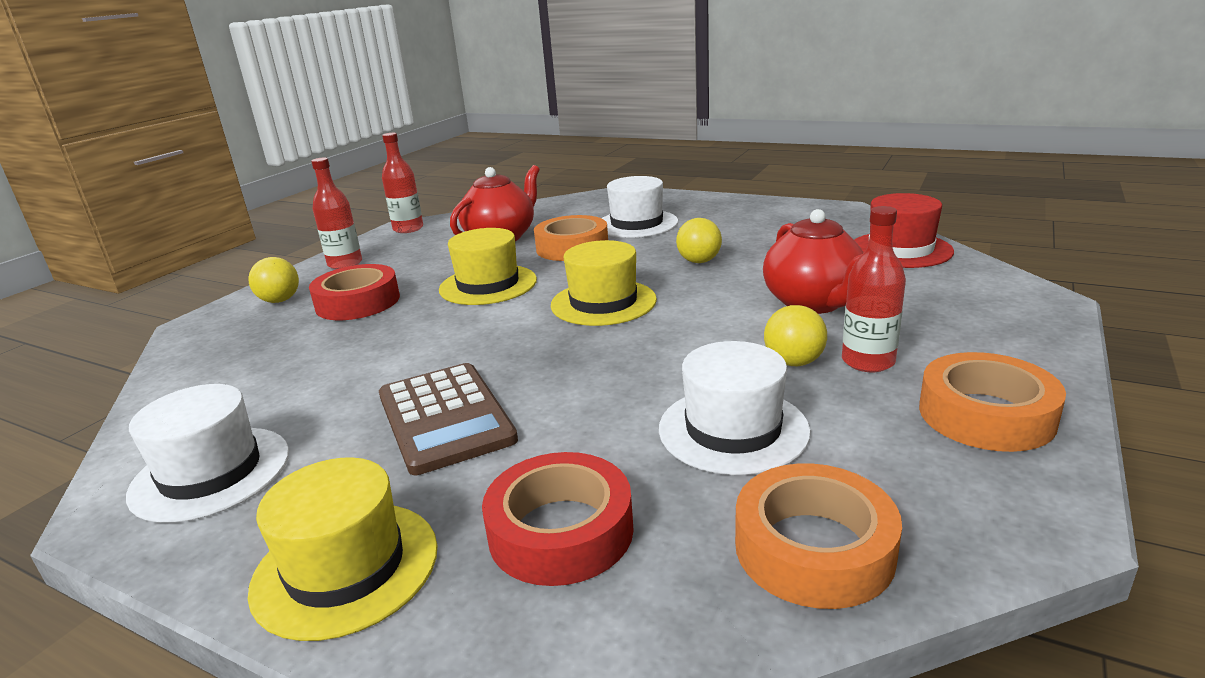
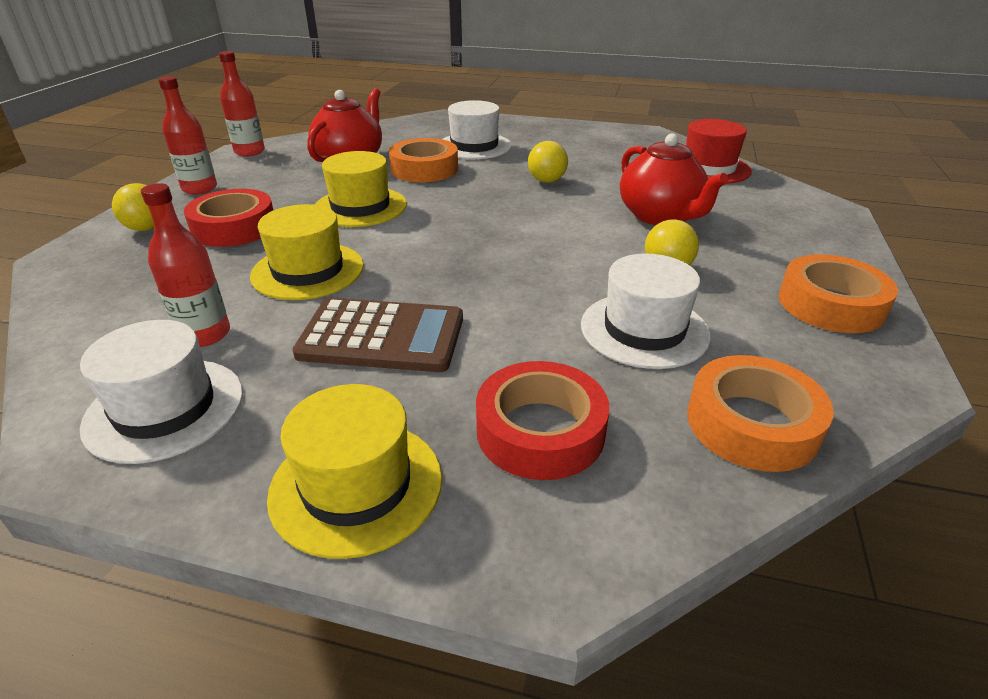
camera: 15 degrees left, 10 degrees up
(445, 418) = (382, 336): brown calculator -> brown calculator turned 45 degrees counterclockwise
(603, 302) = (479, 221): yellow hat -> yellow hat (308, 271)
(868, 361) = (725, 265): red bottle -> red bottle (204, 334)

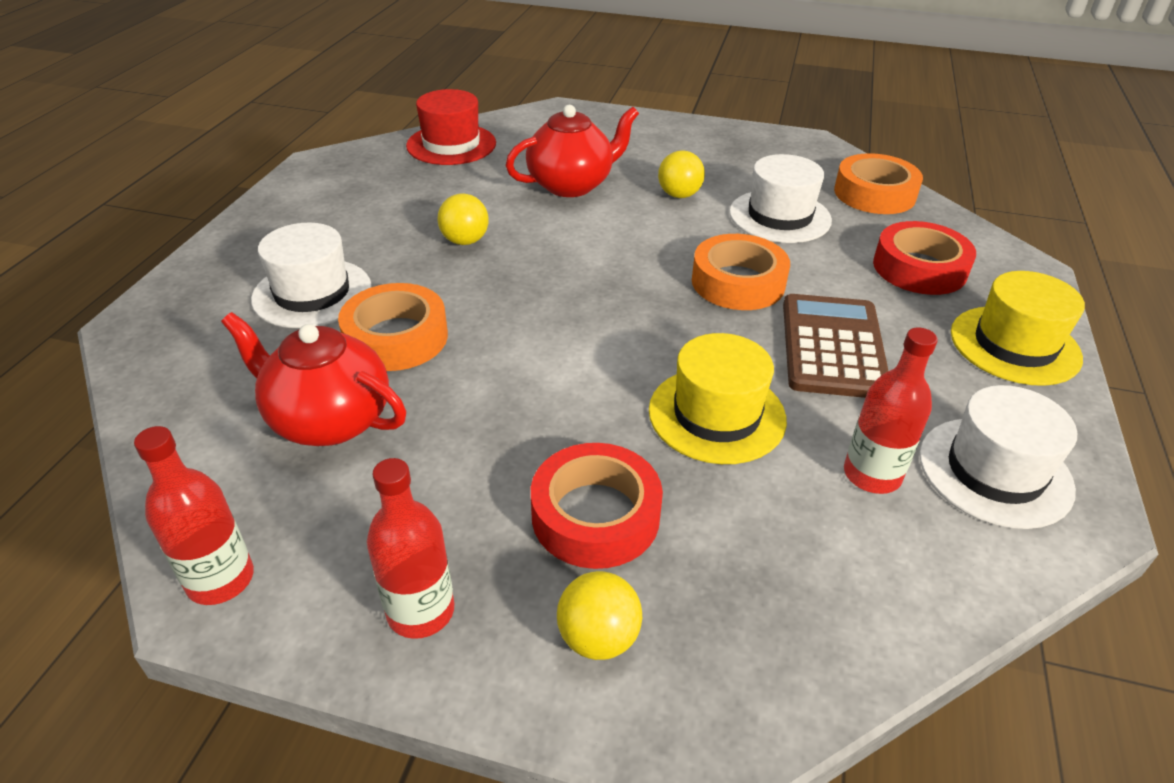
camera: 90 degrees left, 5 degrees up
(360, 207) = (529, 389): yellow hat -> none
(830, 304) = (724, 143): orange tape -> orange tape (738, 282)

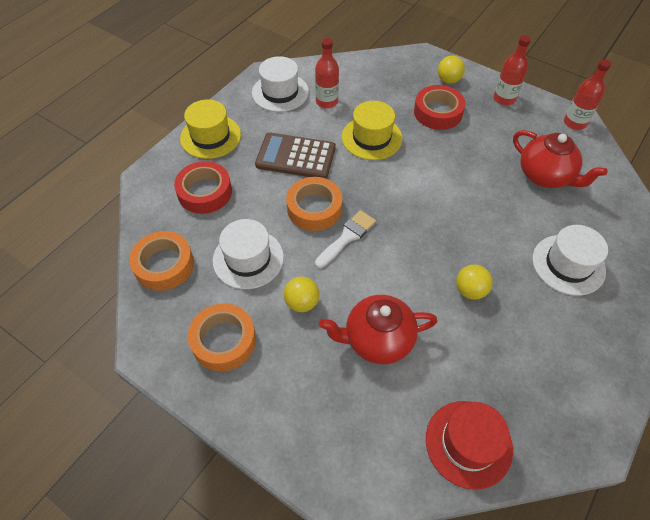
camera: 160 degrees left, 15 degrees up
(396, 337) = (515, 217): orange tape -> orange tape (224, 341)
(664, 260) = (347, 237): none -> white brush
(832, 347) = (296, 156): brown calculator -> brown calculator turned 75 degrees clockwise

